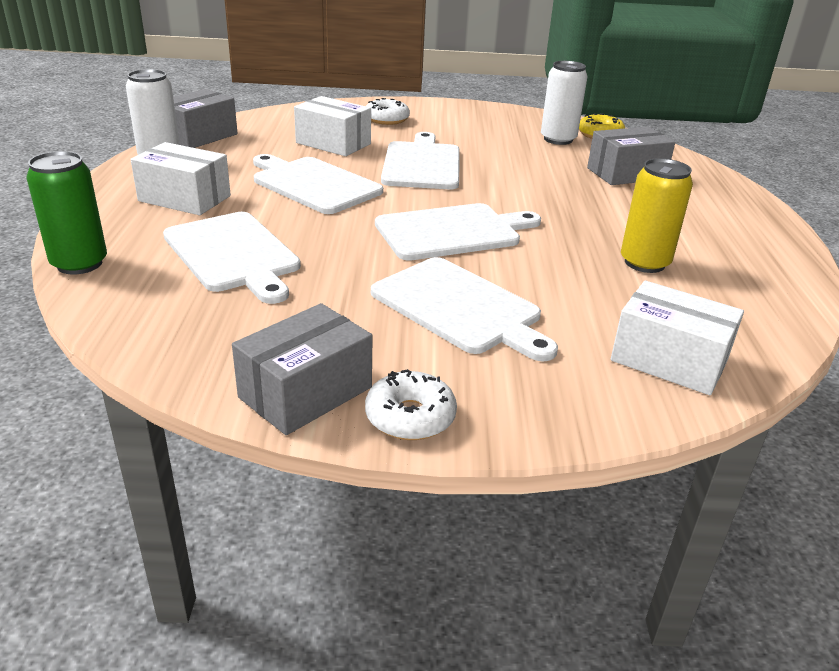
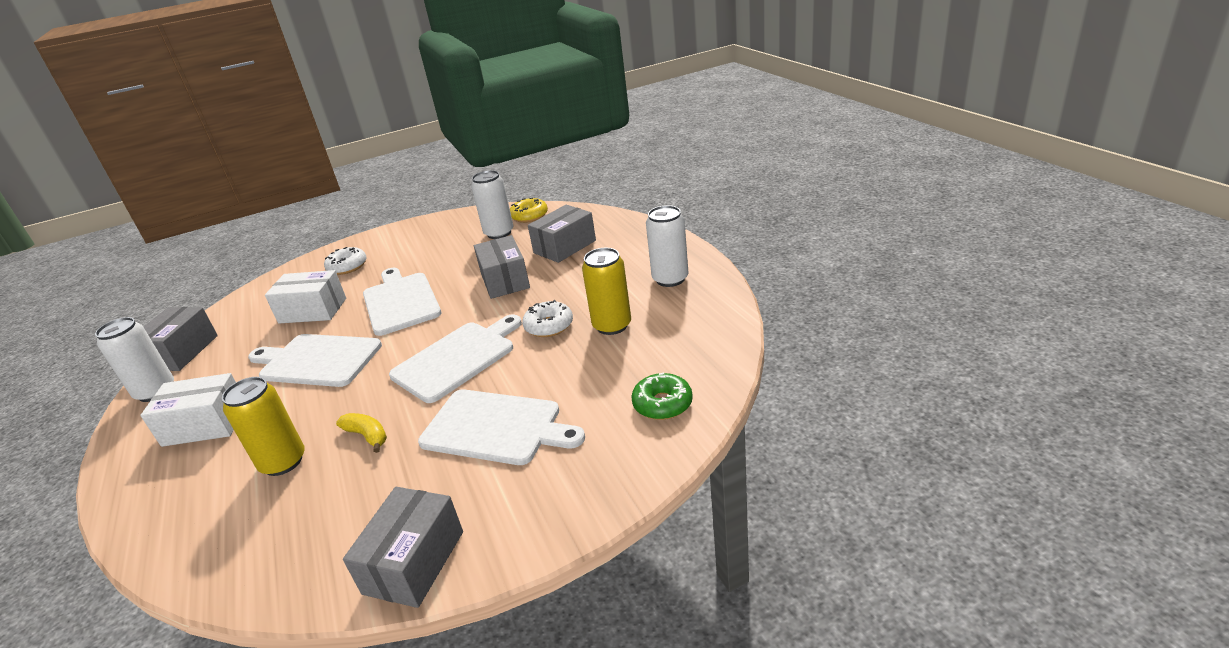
camera: 20 degrees left, 0 degrees up
(79, 264) = (142, 536): green can -> none
(233, 254) = (283, 462): white cutting board -> yellow can
(324, 263) = (367, 436): none -> yellow banana
(410, 417) = (504, 542): white donut -> white donut (549, 326)
(542, 182) = (505, 280): none -> grey box
(669, 360) = (662, 404): white box -> green donut
(741, 243) = (670, 279): none -> white can

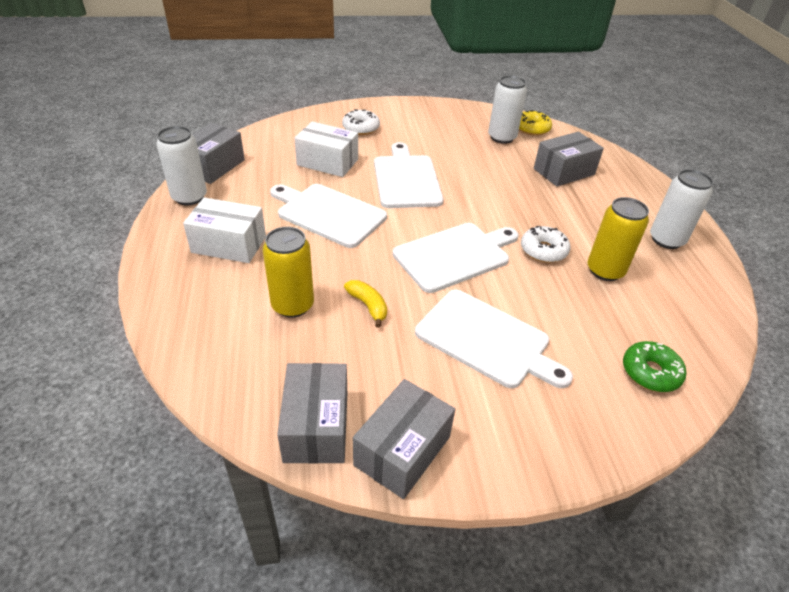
camera: 10 degrees right, 10 degrees up
(505, 280) = (504, 189): grey box -> grey box (316, 426)

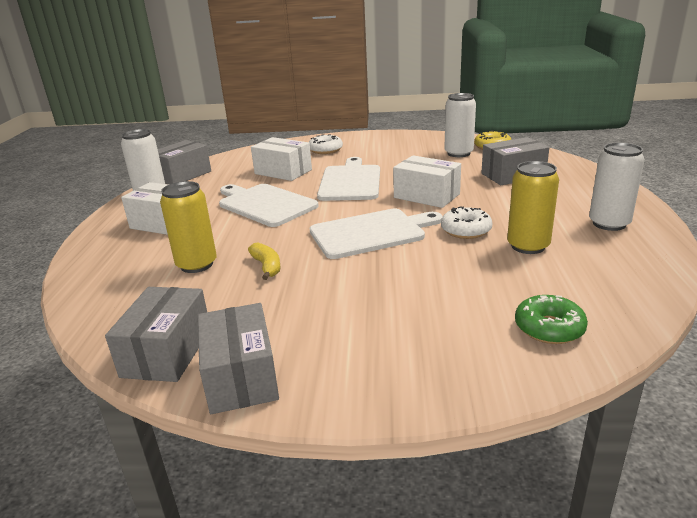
camera: 15 degrees right, 15 degrees down
(402, 451) = (241, 376): grey box -> grey box turned 60 degrees counterclockwise
(486, 340) = (373, 295): white cutting board -> none
(491, 201) = (426, 196): none -> white box

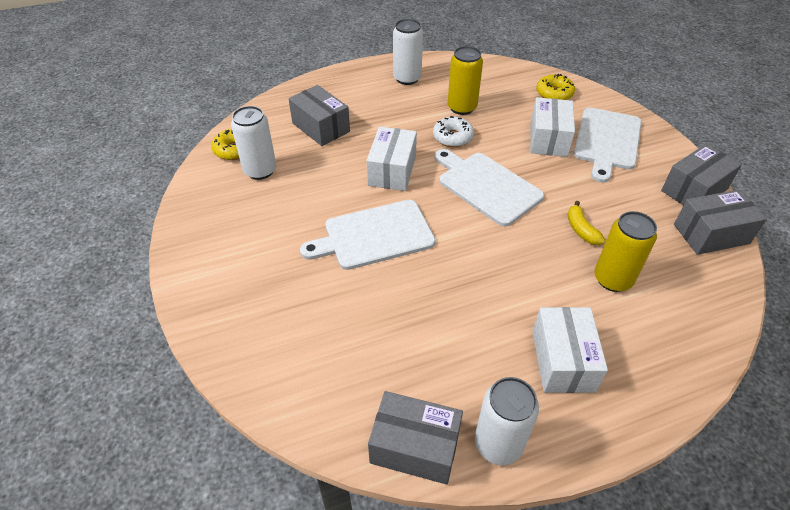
camera: 115 degrees left, 20 degrees up
(265, 204) = (467, 287): white cutting board -> white cutting board (607, 141)
(267, 266) = (581, 229): yellow banana -> yellow banana turned 60 degrees counterclockwise
(283, 172) = (361, 314): white box -> white box (548, 139)
(325, 150) = (262, 300): white donut -> none
(549, 328) = (554, 93): green donut -> yellow donut

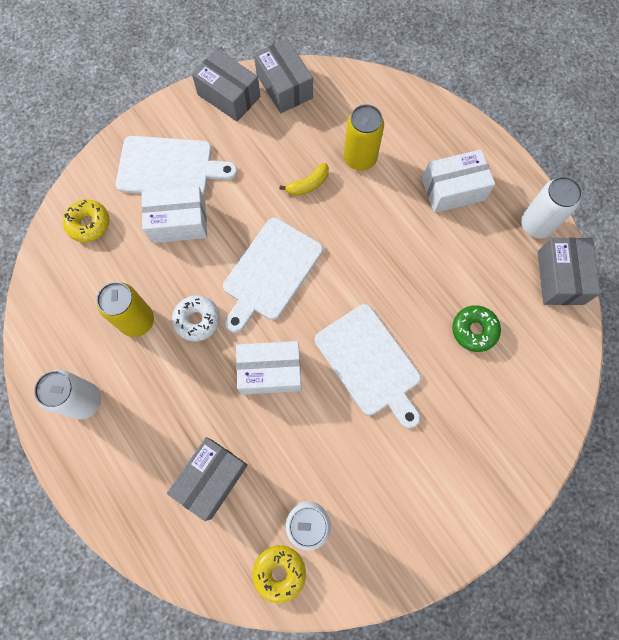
camera: 105 degrees left, 25 degrees up
(377, 330) = (474, 330): none -> green donut

